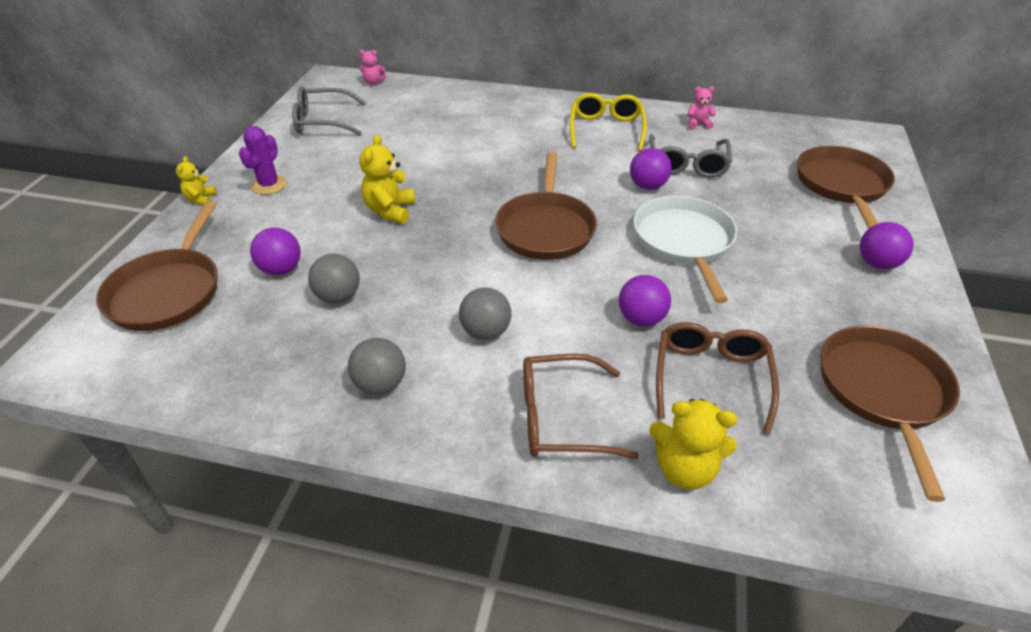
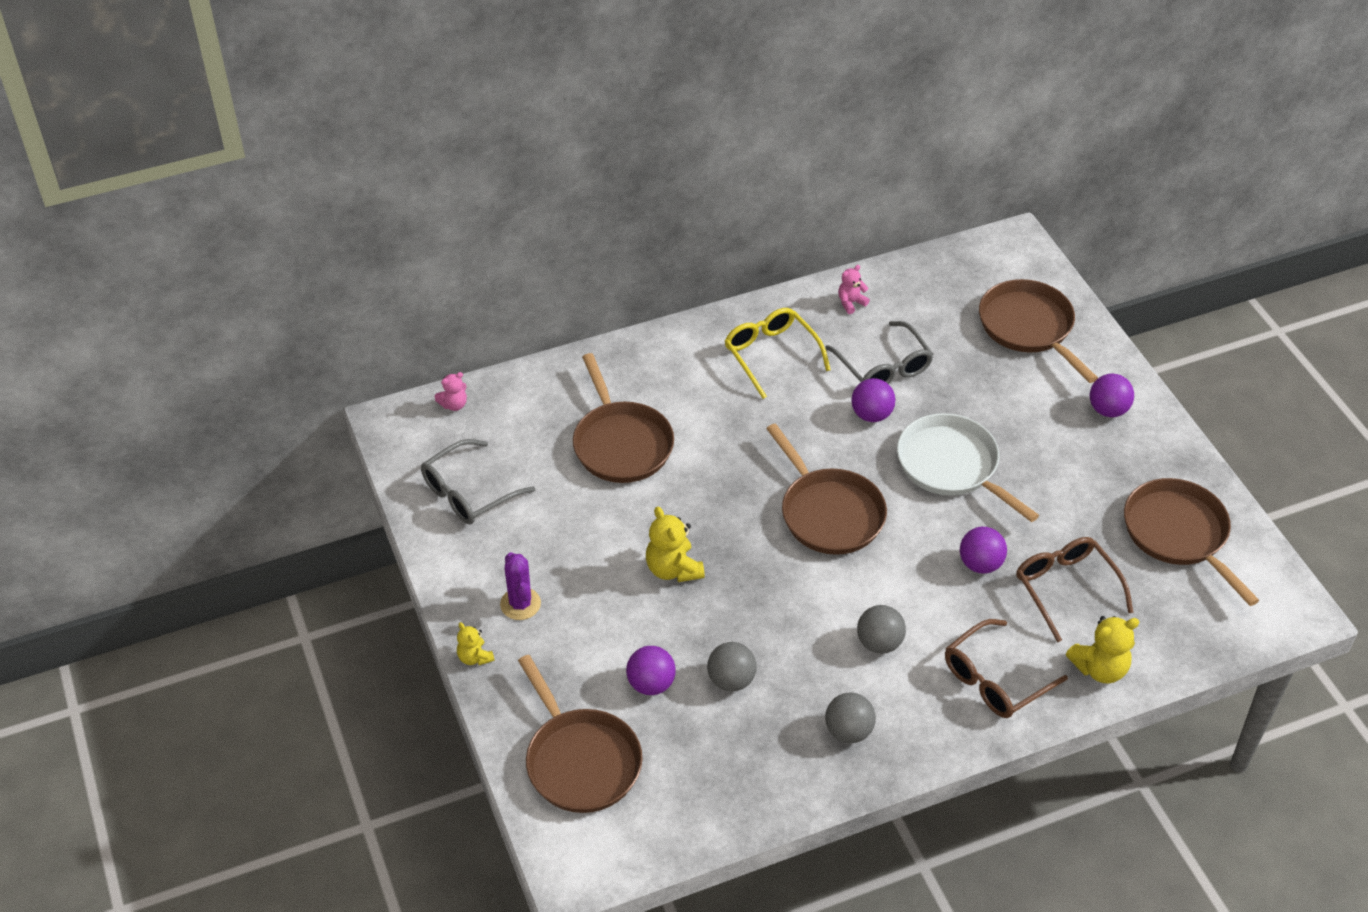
camera: 35 degrees left, 5 degrees up
(446, 134) = (621, 444): none -> brown pan

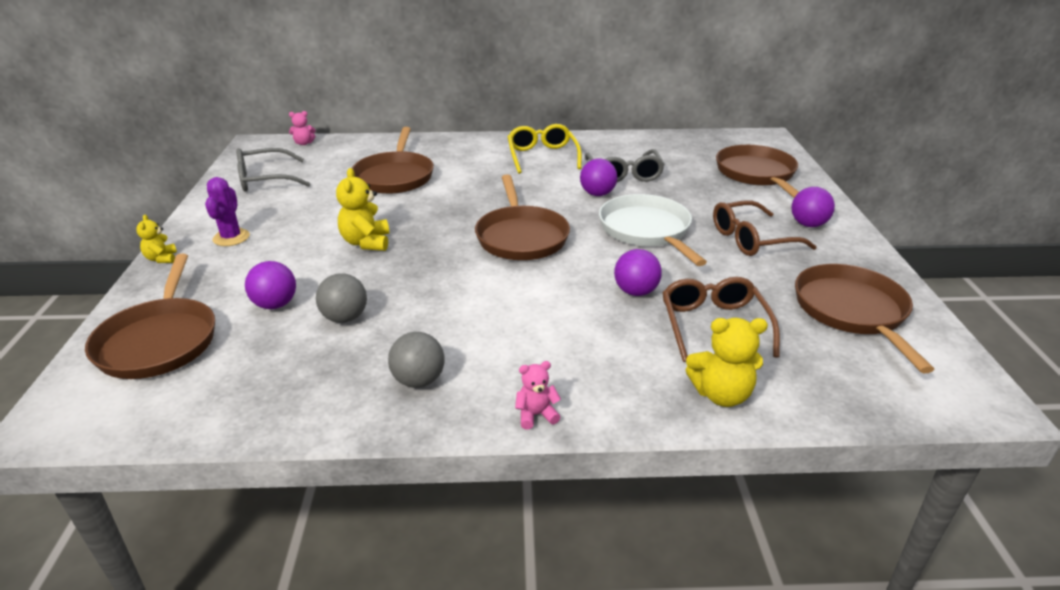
camera: 20 degrees right, 15 degrees down
(851, 303) = (620, 144): pink teddy bear -> pink teddy bear (536, 415)
(879, 643) = (501, 323): grey ball -> none
(994, 680) = (598, 376): brown glasses -> brown glasses (751, 239)

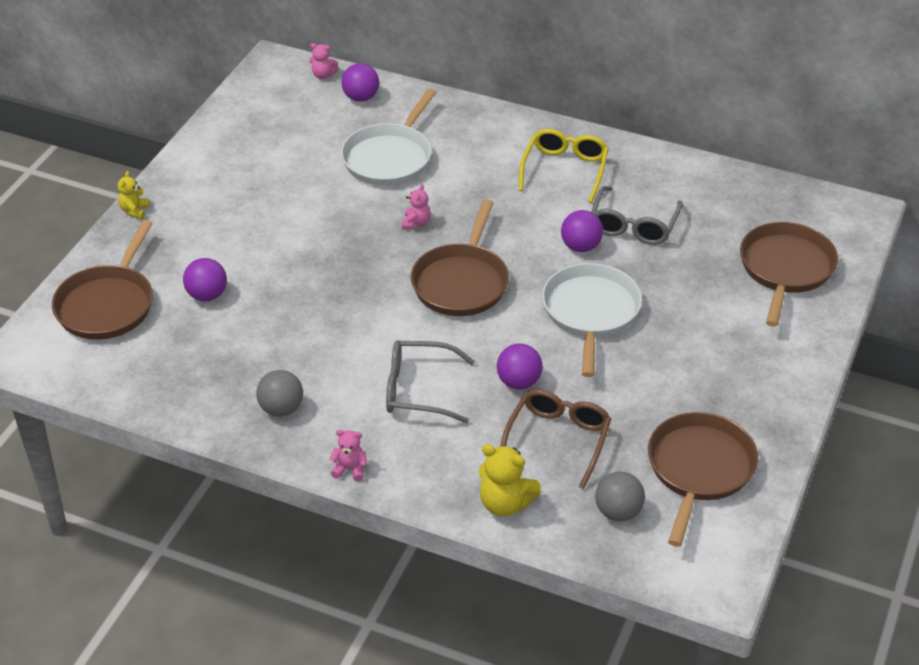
camera: 25 degrees right, 10 degrees up
(231, 238) = (200, 201): purple cactus -> none
(264, 179) = (260, 126): grey glasses -> grey glasses (418, 390)
(345, 318) = (255, 328): grey ball -> grey ball (618, 512)
(366, 242) = (315, 245): yellow teddy bear -> none
(395, 176) = (389, 158): brown pan -> white pan
(449, 209) = (416, 223): none -> pink teddy bear
(751, 239) = (687, 358): brown glasses -> none
(808, 224) = (767, 358): purple ball -> purple ball (361, 98)

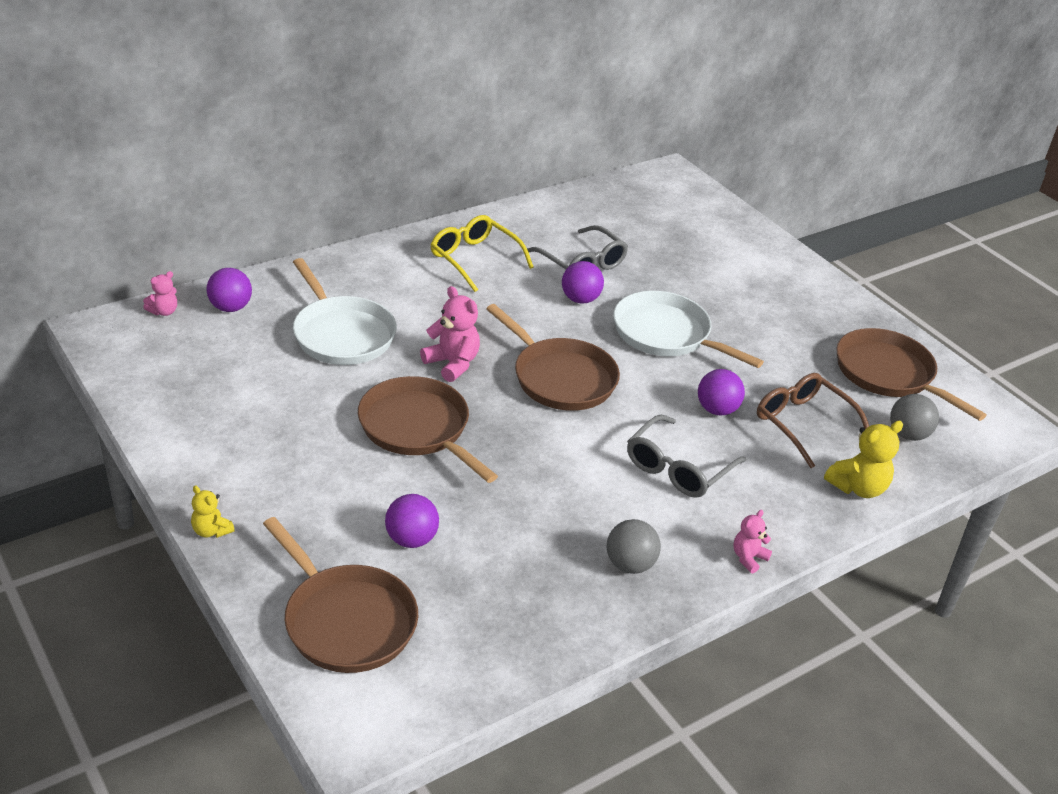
camera: 60 degrees left, 5 degrees down
(416, 223) = (452, 364): pink teddy bear -> pink teddy bear, size x1.68
(785, 269) = (703, 230): brown pan -> brown pan (418, 428)

